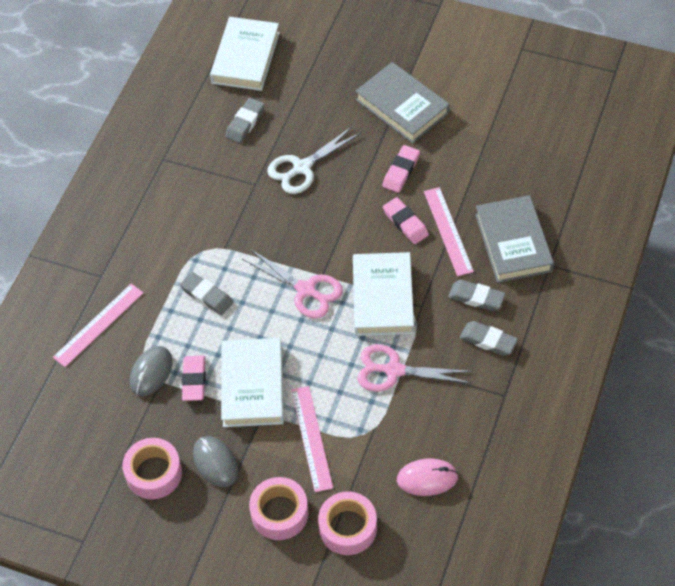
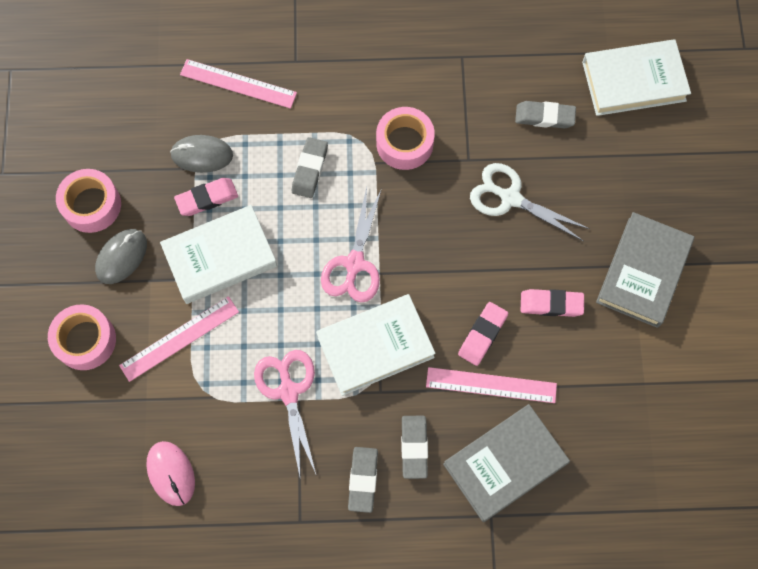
camera: 65 degrees right, 15 degrees up
(348, 528) = (89, 413): pink tape -> pink tape (404, 143)
(448, 231) = (491, 385): pink ruler -> pink ruler turned 45 degrees clockwise

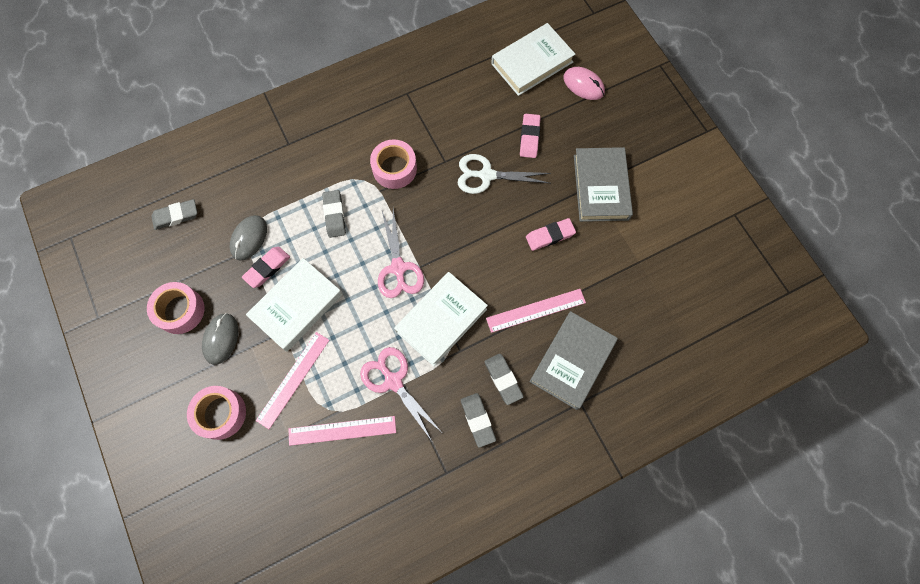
camera: 25 degrees left, 0 degrees up
(171, 473) = (333, 483): pink mouse -> pink mouse (583, 85)
(202, 155) = (249, 238): grey mouse -> grey mouse turned 45 degrees counterclockwise
(238, 84) = (253, 176): pink ruler -> pink ruler (342, 430)
(482, 335) = (513, 278): pink eraser -> pink eraser (529, 137)
(544, 117) = (483, 111): grey eraser -> grey eraser (176, 216)

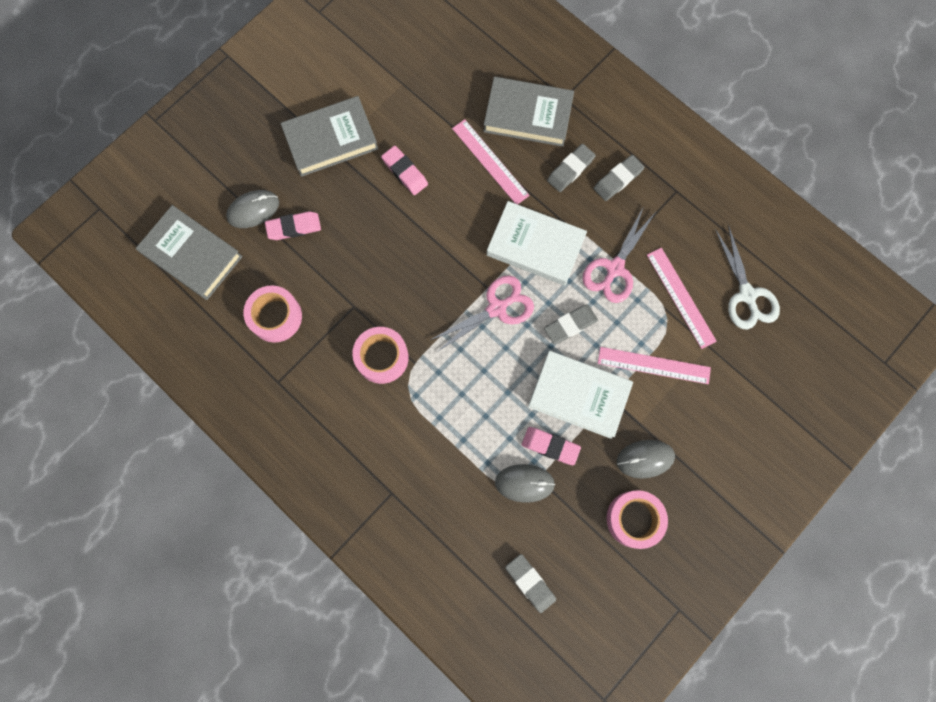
camera: 110 degrees left, 5 degrees up
(220, 413) = (717, 422): pink tape -> pink tape (275, 317)
(334, 215) = (462, 400): grey eraser -> grey eraser (570, 325)
(487, 175) = (356, 256): white scissors -> white scissors (747, 295)
(532, 63) = (192, 255): white book -> grey book
(555, 113) = (253, 210): none -> grey mouse
(583, 85) = (206, 191): pink mouse -> none

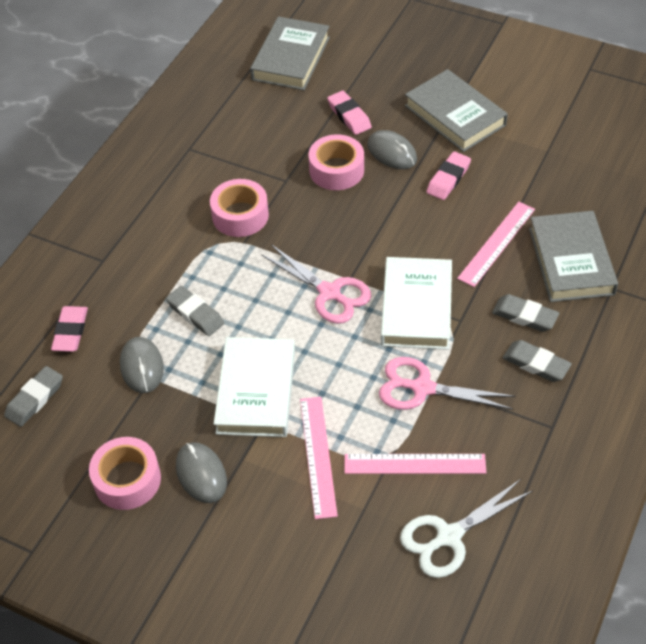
camera: 75 degrees right, 25 degrees down
(253, 210) = (354, 84): grey mouse -> grey mouse (392, 152)
(275, 317) = (253, 129): pink tape -> pink tape (336, 170)
(550, 446) = (189, 379): pink eraser -> pink eraser (70, 332)
(570, 325) = (336, 362): grey eraser -> grey eraser (195, 314)
(681, 297) = (414, 464): pink ruler -> pink ruler turned 45 degrees clockwise

